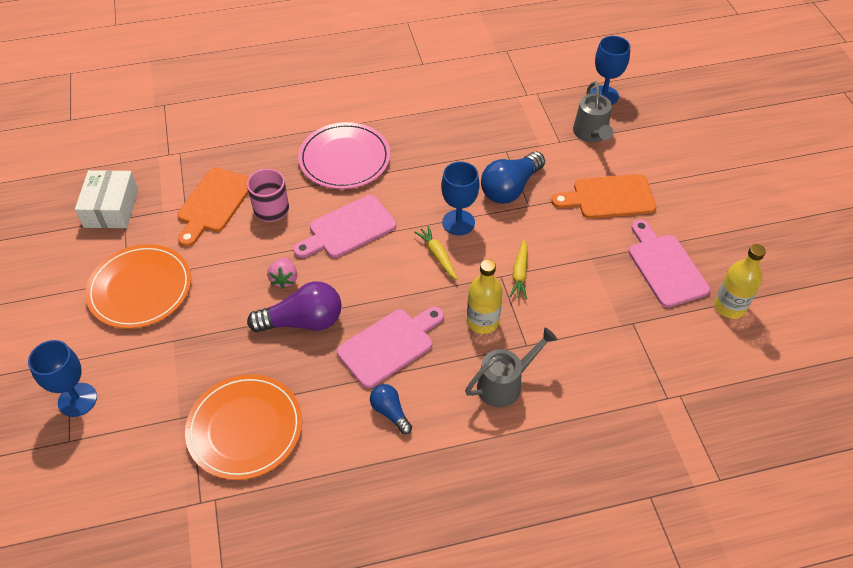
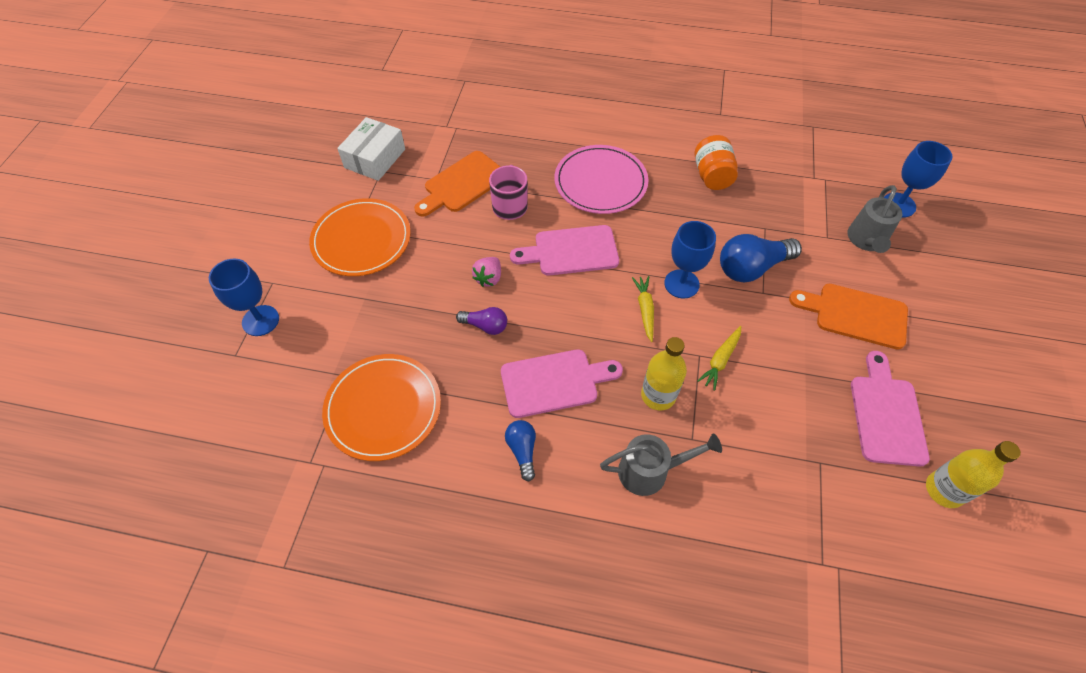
camera: 25 degrees right, 5 degrees up
(303, 321) = (485, 326): purple light bulb -> purple light bulb, size x0.56
(441, 121) = (712, 176): none -> orange jar

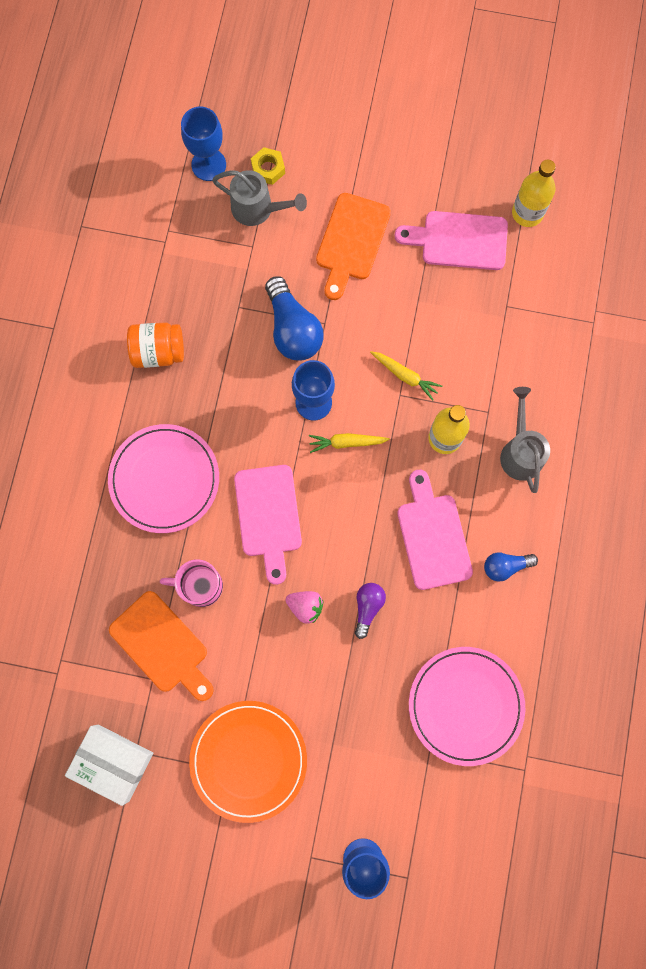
camera: 90 degrees left, 20 degrees up
(383, 408) = (465, 705): orange plate -> pink plate
(911, 248) = (268, 169): none -> yellow nut

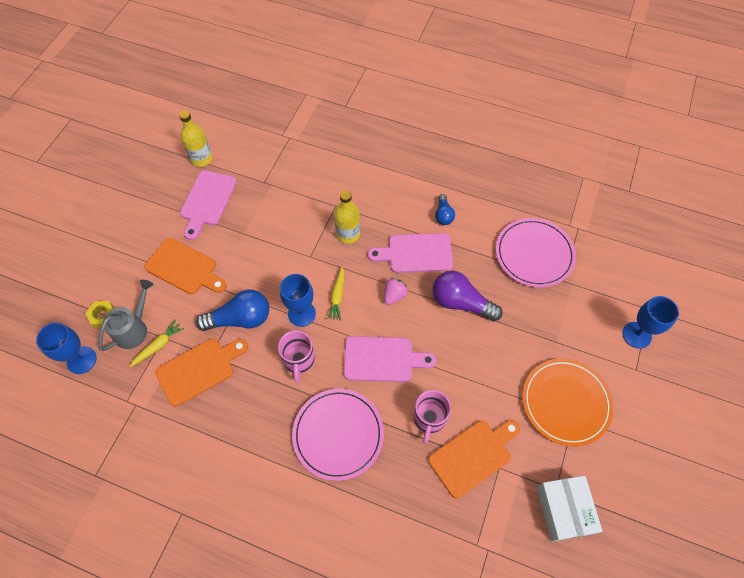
camera: 80 degrees left, 15 degrees down
(113, 762) = (564, 510): white box -> white box turned 45 degrees counterclockwise
(158, 352) = (229, 424): orange jar -> none
(218, 299) = (199, 369): none -> orange cutting board
(250, 413) = (299, 360): none -> pink mug
(305, 606) = (455, 344): pink strawberry -> pink strawberry (394, 295)
(368, 607) = (461, 302): purple light bulb -> purple light bulb, size x1.80
(405, 376) = (297, 251): yellow carrot -> yellow carrot (158, 346)
(520, 451) = (367, 192): grey watering can -> none

